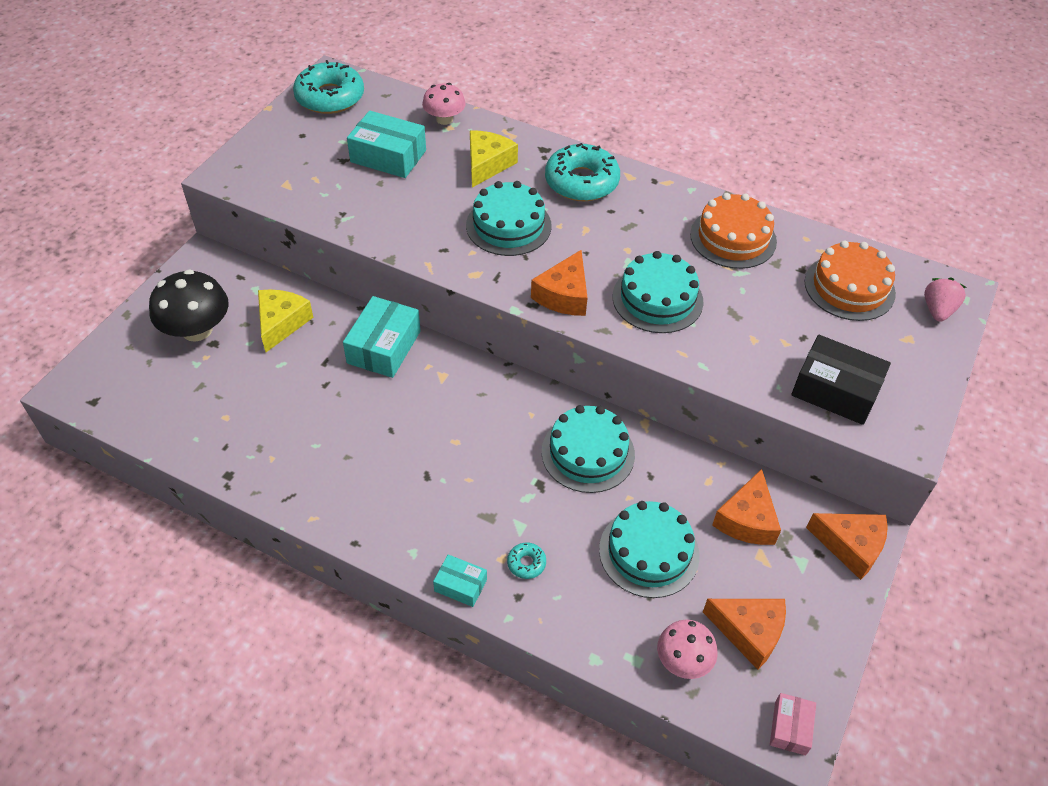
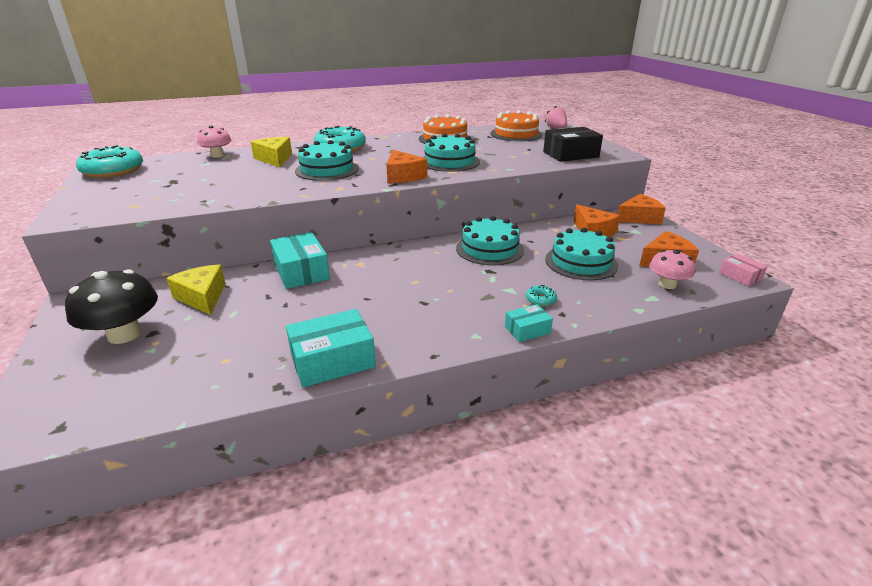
camera: 45 degrees left, 20 degrees down
(388, 156) = (200, 175): turquoise box -> turquoise box (332, 360)

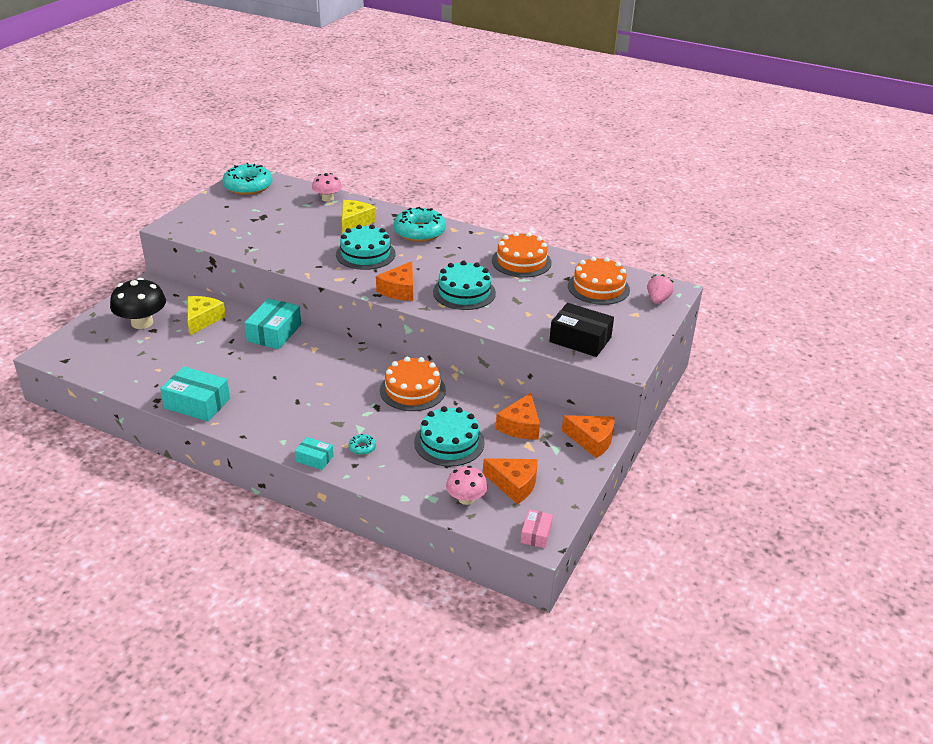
camera: 45 degrees right, 5 degrees up
(489, 249) = (412, 390): turquoise cake -> orange cake

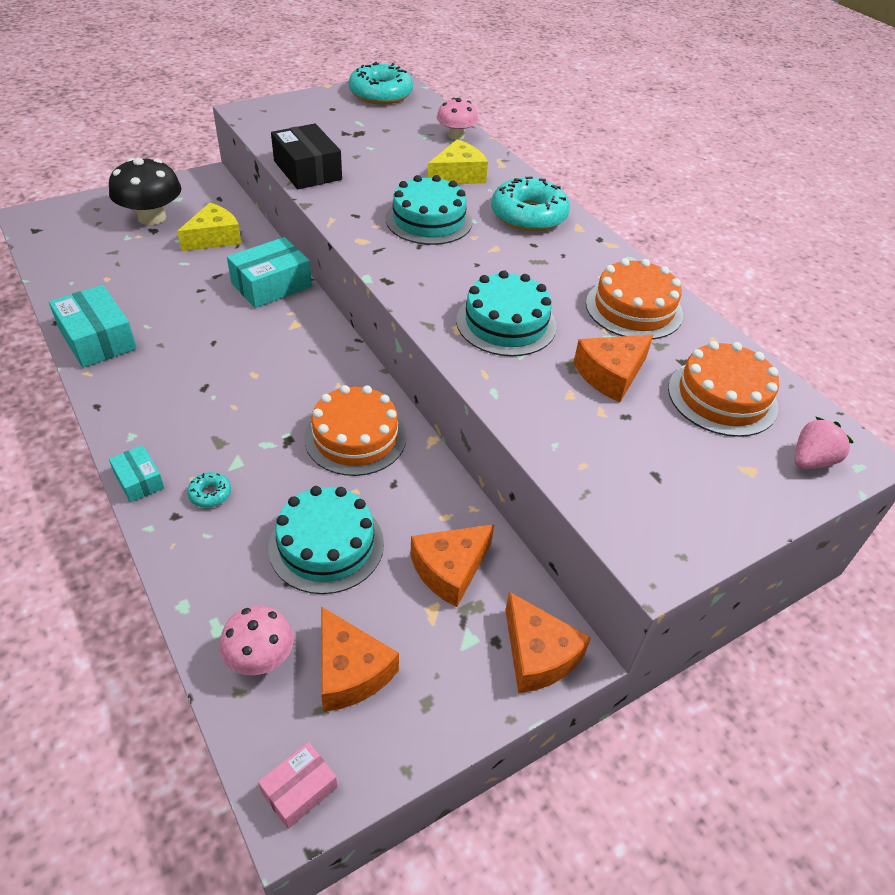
camera: 30 degrees right, 10 degrees up
(399, 290) = (421, 285): orange cheese -> orange cheese (610, 375)
(580, 339) = (615, 476): black box -> black box (307, 170)

